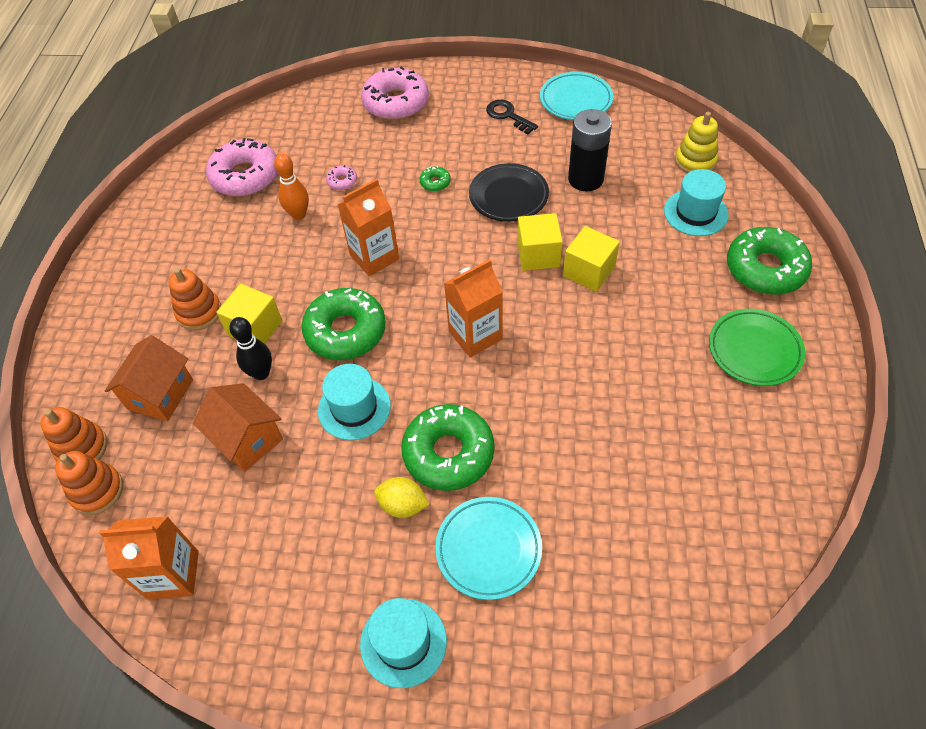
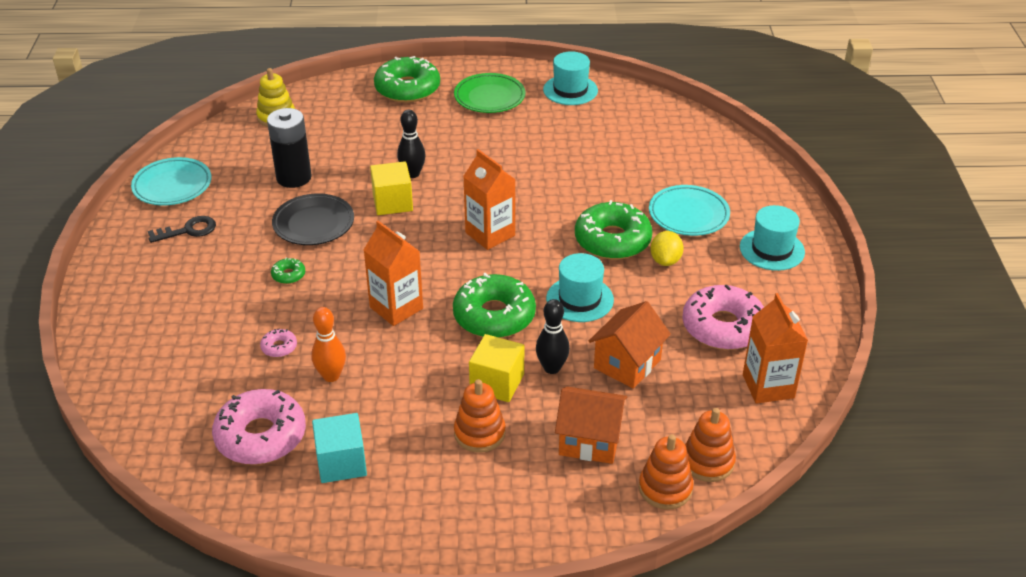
camera: 100 degrees left, 15 degrees down
(201, 223) = (341, 462): none -> turquoise cube
(396, 103) = (144, 319): pink donut -> pink donut (723, 327)
(508, 116) = (188, 230): black key -> black key turned 150 degrees counterclockwise
(589, 271) = (412, 174): yellow cube -> black bowling pin
(695, 213) = (342, 118): turquoise hat -> turquoise hat (570, 90)

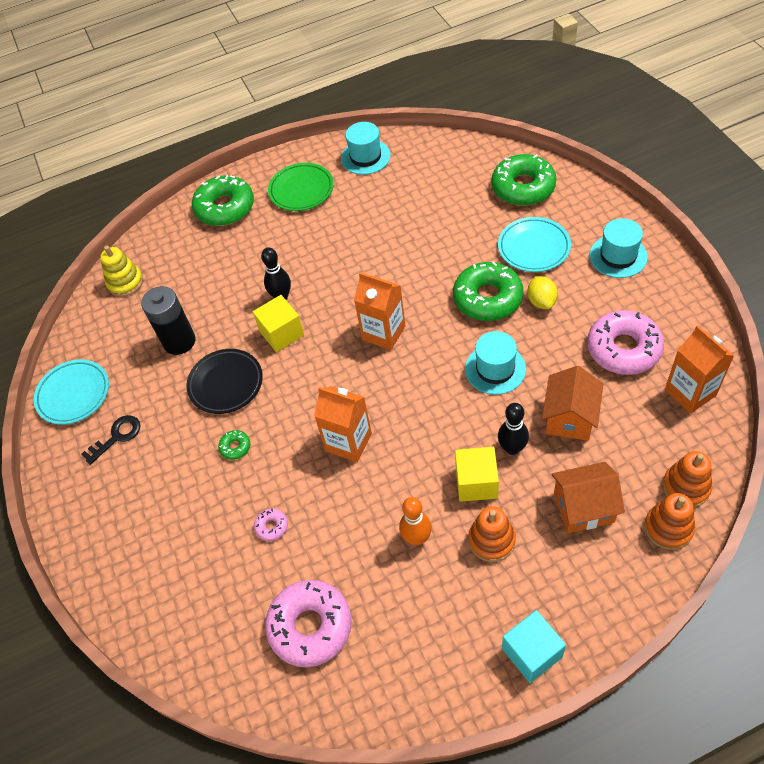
camera: 15 degrees left, 15 degrees up
(331, 376) = (334, 537): orange bowling pin -> orange bowling pin (417, 538)
(341, 462) = (395, 622): turquoise cube -> turquoise cube (532, 652)
(494, 316) = (435, 415): green donut -> green donut (523, 187)

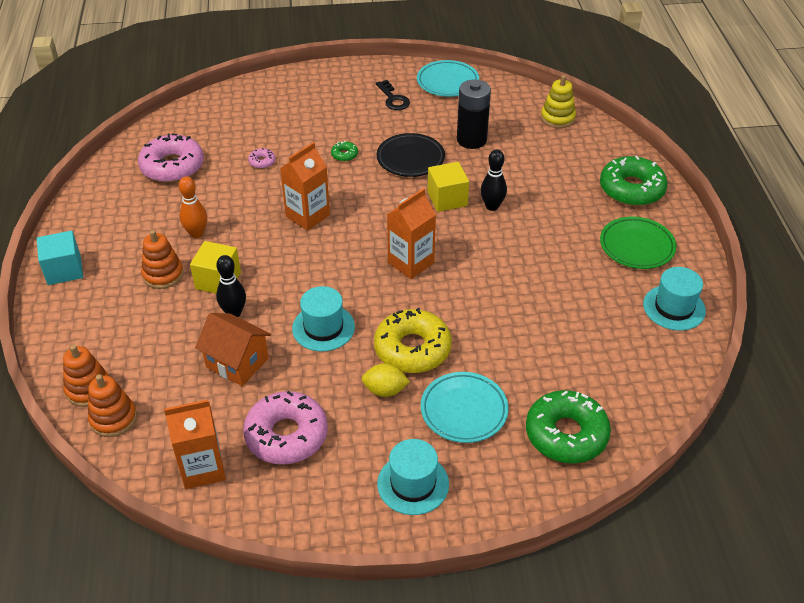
camera: 100 degrees right, 10 degrees down
(487, 298) = (412, 349): green donut -> yellow donut
(583, 507) = (147, 340): orange house -> none

